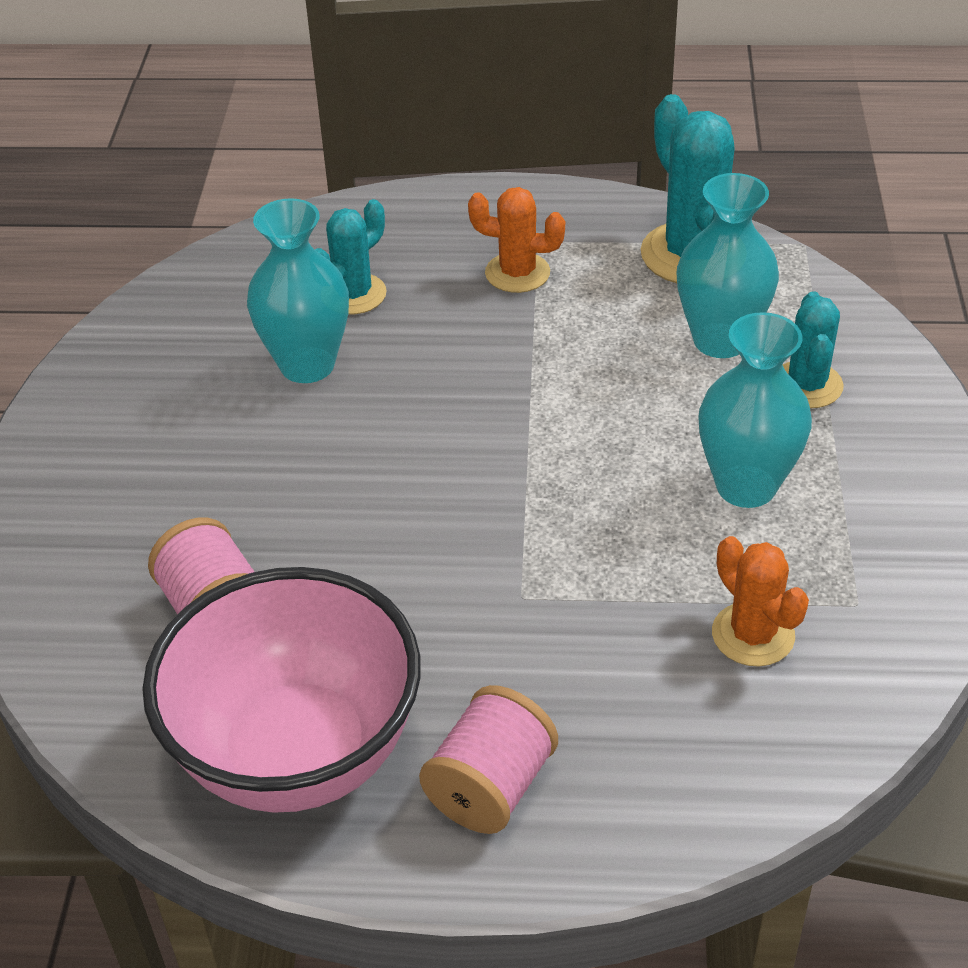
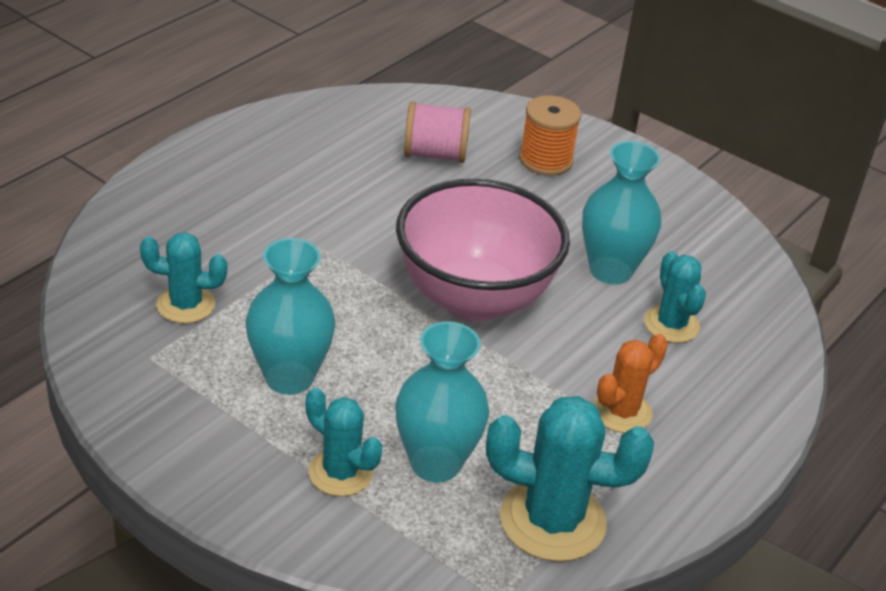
camera: 120 degrees right, 5 degrees down
(128, 509) = (545, 160): none -> orange spool
(298, 754) = (313, 137): pink bowl -> pink bowl (474, 299)
(490, 787) = (220, 175): pink spool -> none
(753, 635) = (185, 305): orange cactus -> turquoise cactus

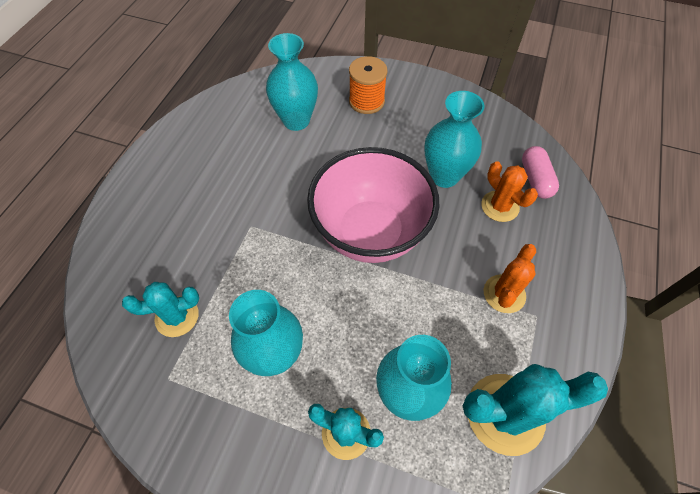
camera: 15 degrees left, 20 degrees up
(435, 154) = (296, 120): pink spool -> turquoise vase
(671, 324) = (500, 206): turquoise cactus -> orange cactus
(741, 311) = (535, 179): none -> pink capsule

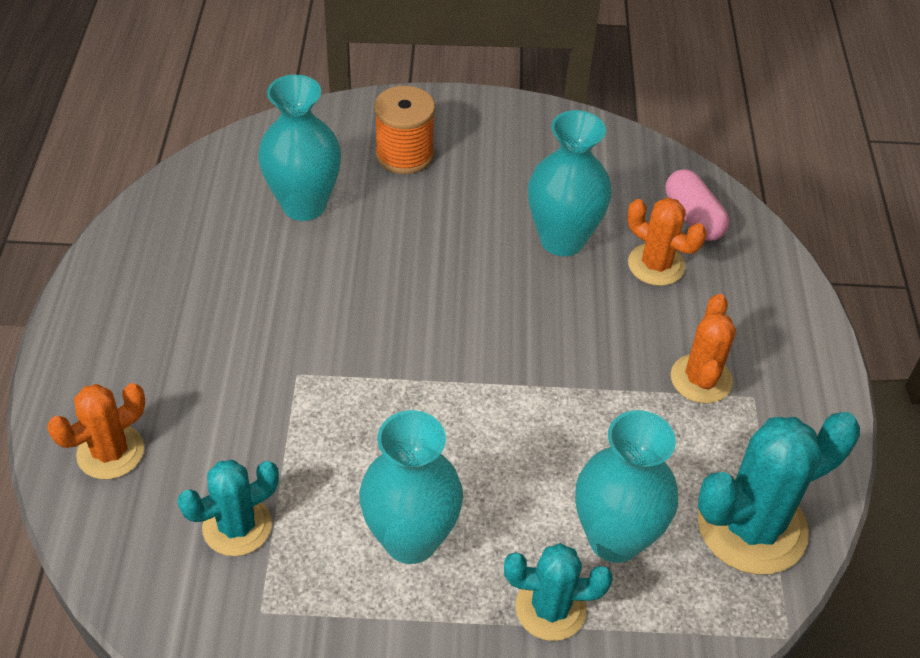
camera: 20 degrees left, 10 degrees down
(127, 249) = (110, 452): none -> orange cactus
(370, 233) = (484, 342): pink bowl -> none

